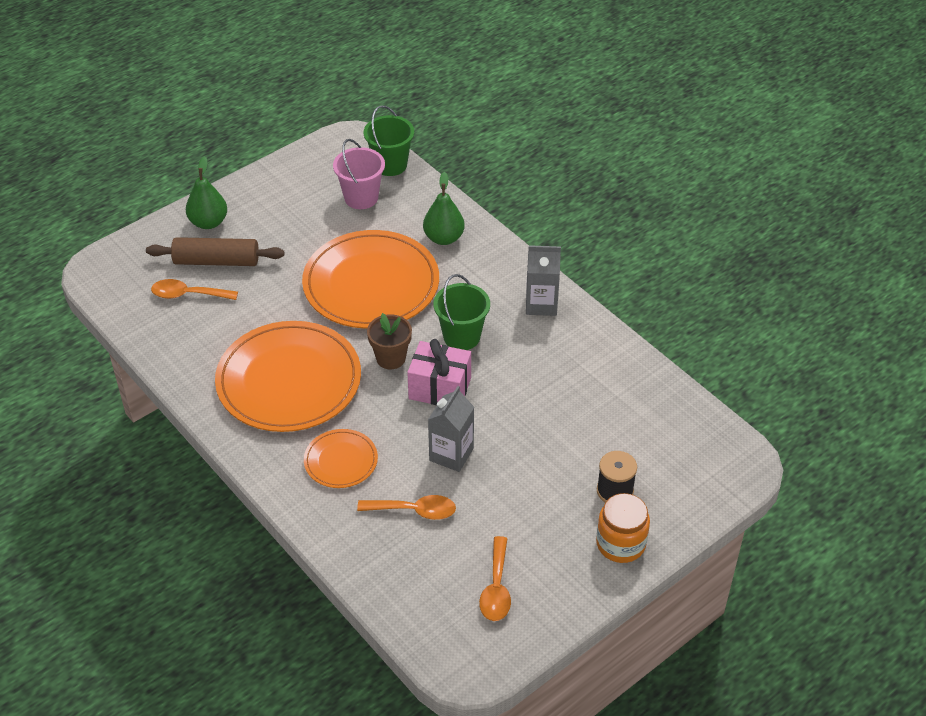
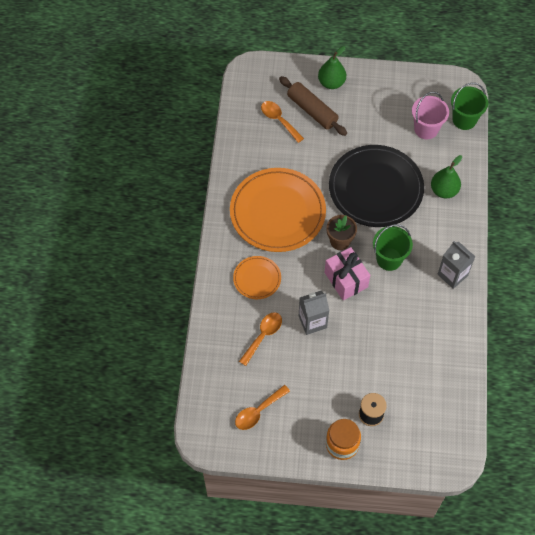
camera: 45 degrees right, 15 degrees up
(371, 284) = (375, 188): orange plate -> black plate
(414, 511) = (263, 336): orange spoon -> orange spoon turned 105 degrees counterclockwise

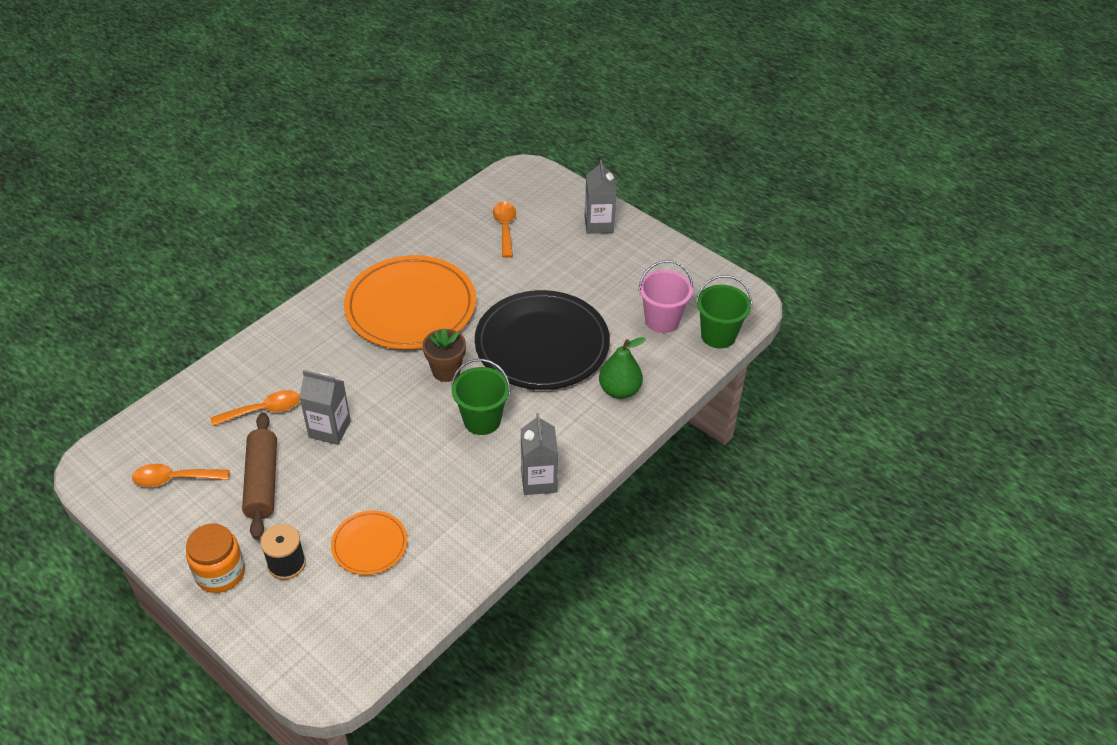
camera: 35 degrees right, 15 degrees down
(257, 278) = (319, 354): orange plate -> orange plate (369, 544)
(312, 110) = (550, 237): brown rolling pin -> brown rolling pin (262, 482)
(331, 83) = (599, 224): green pear -> grey carton
(346, 280) = (411, 411): pink gift -> none

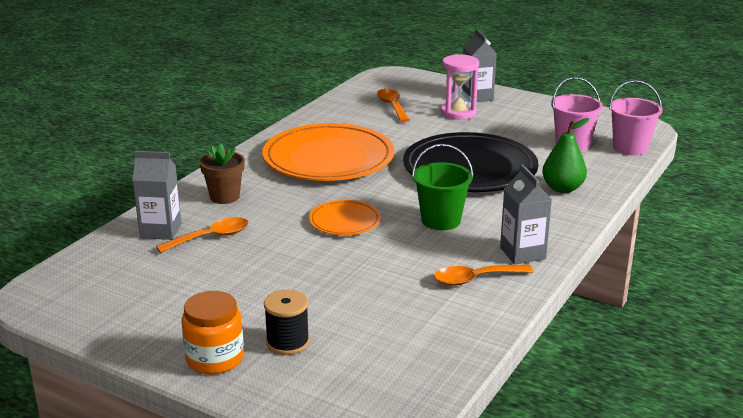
camera: 10 degrees left, 20 degrees down
(175, 479) = (133, 295): orange spoon -> orange spoon (475, 279)
(262, 482) = (232, 286): brown rolling pin -> none
(330, 429) = (287, 243): grey carton -> grey carton (161, 231)
(369, 544) = (372, 317): orange plate -> orange plate (344, 221)
(446, 371) = (386, 193): brown flower pot -> brown flower pot (225, 197)
(568, 249) = (458, 113): none -> pink hourglass
(718, 335) = (630, 148): green bucket -> pink bucket

